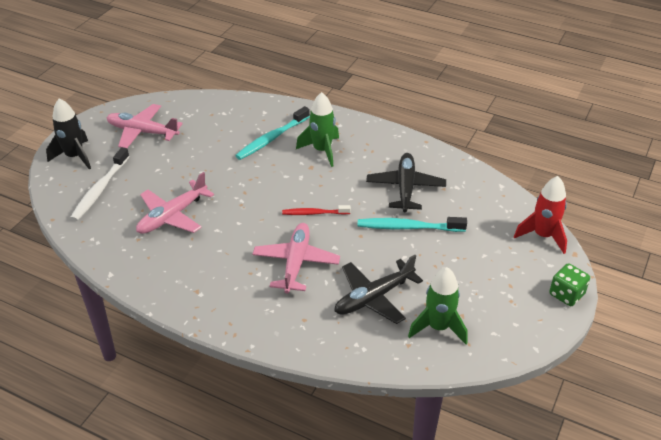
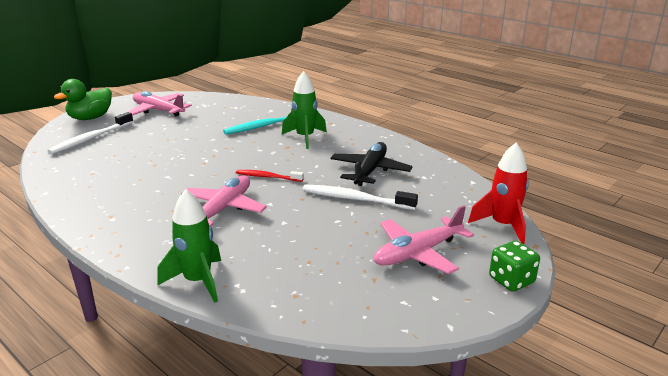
camera: 15 degrees right, 15 degrees down
(75, 157) = (90, 118): black rocket -> green duck
(172, 216) = (136, 162): pink plane -> pink plane (418, 253)
(374, 297) = (283, 248): black plane -> none
(408, 227) = (355, 199): turquoise toothbrush -> white toothbrush
(438, 327) = (339, 285): green rocket -> green rocket (198, 281)

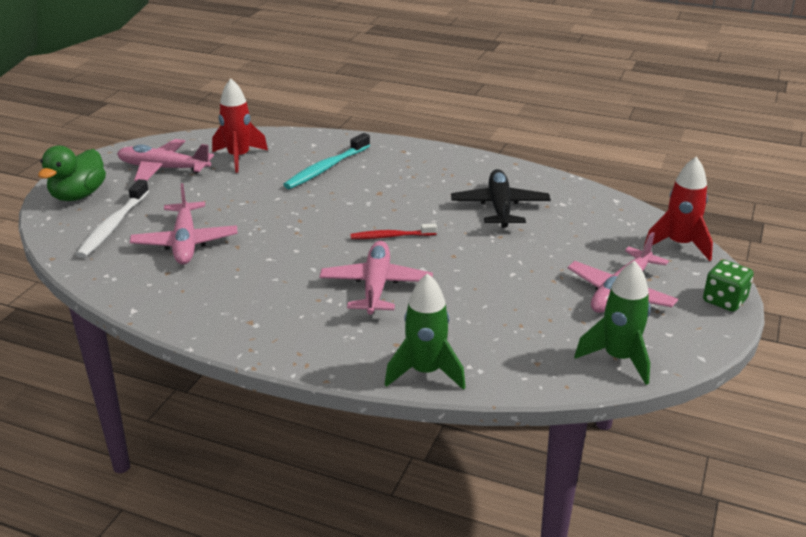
camera: 20 degrees left, 5 degrees up
(124, 156) = (185, 242): none -> pink plane
(213, 111) = (239, 158): none -> red rocket
(305, 138) = (390, 177): green rocket -> green rocket (618, 358)
(355, 199) = (511, 244): white toothbrush -> none

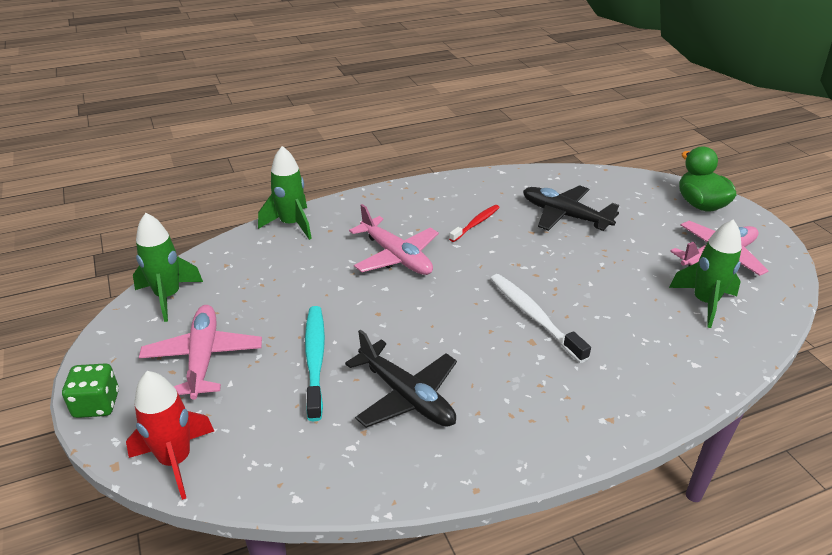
camera: 135 degrees right, 5 degrees up
(113, 226) = (627, 200): white toothbrush -> white toothbrush (533, 316)
(185, 242) = (564, 216): pink plane -> black plane
(239, 158) = (704, 302): red rocket -> green rocket
(326, 168) = (622, 340): turquoise toothbrush -> turquoise toothbrush (315, 359)
(391, 236) = (449, 301): red toothbrush -> red toothbrush (476, 223)

